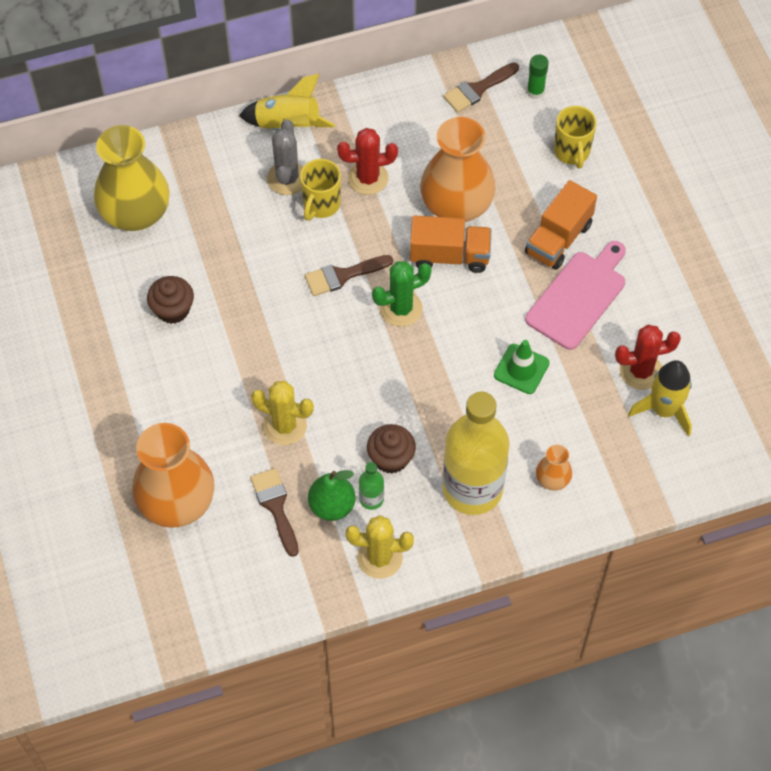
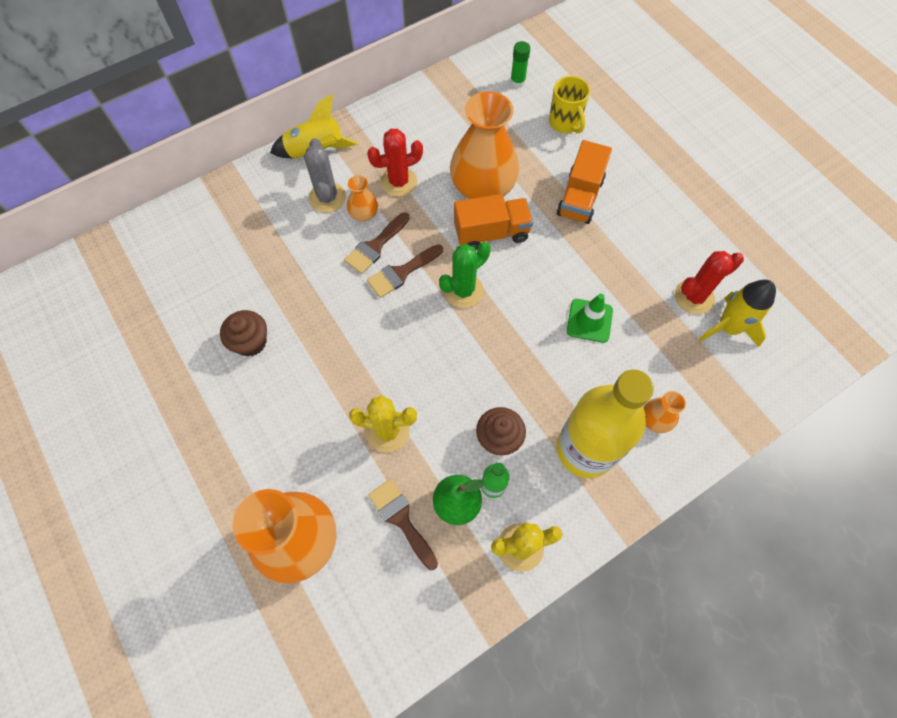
camera: 15 degrees left, 5 degrees up
(135, 212) = (195, 258): yellow vase -> none
(321, 205) = (364, 214): yellow mug -> orange vase
(477, 89) = (469, 89): brown brush -> brown brush (375, 246)
(578, 297) = (615, 243): pink cutting board -> none

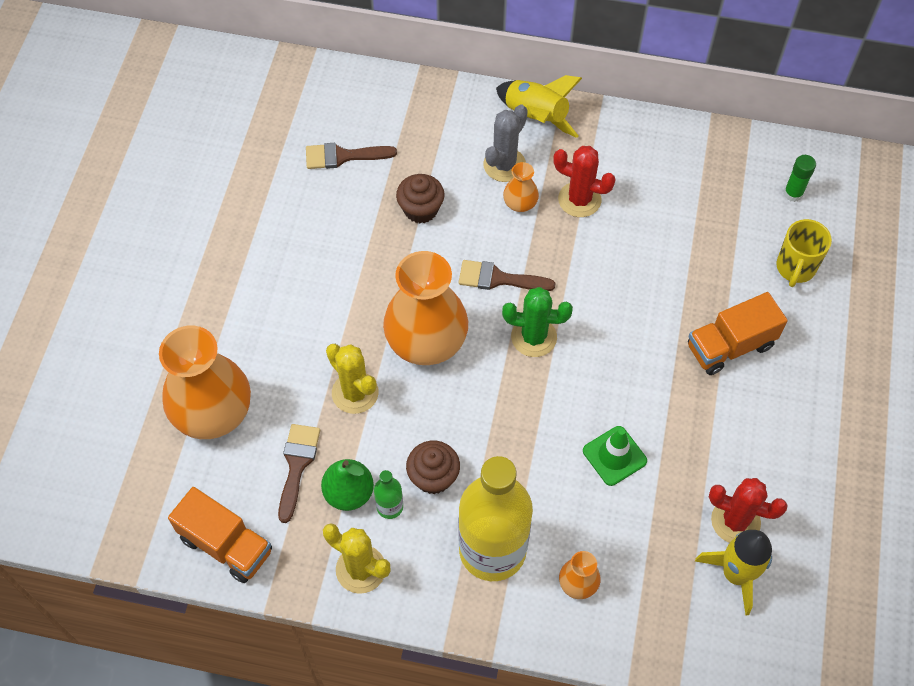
camera: 45 degrees right, 5 degrees down
(250, 342) = (325, 234): brown cupcake -> brown cupcake (421, 209)
(375, 246) = (501, 238): brown brush -> brown brush (343, 156)
(483, 187) = (649, 264): orange vase -> orange vase (426, 341)
(491, 233) = (612, 310): orange truck -> orange truck (226, 545)

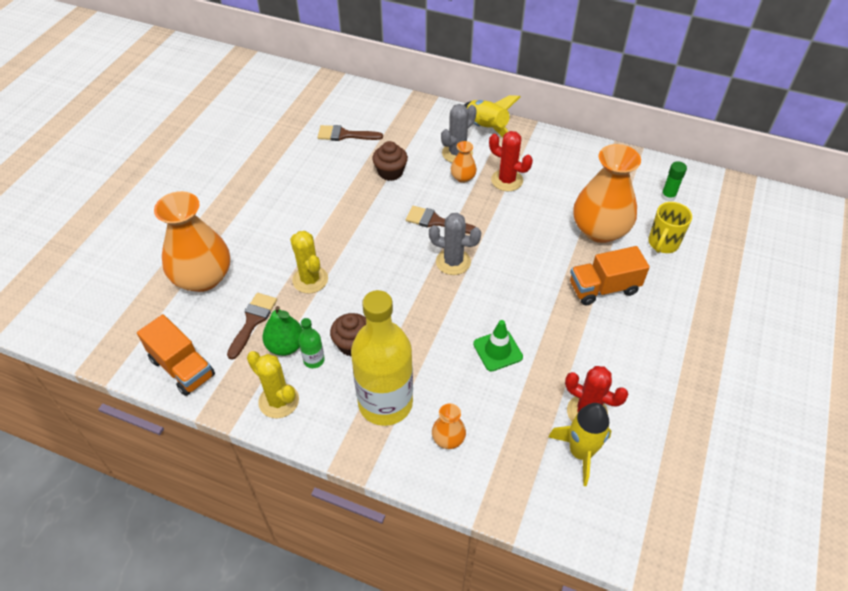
camera: 10 degrees right, 10 degrees down
(426, 341) = (372, 254): orange vase -> orange vase (599, 230)
(534, 337) = (453, 262): green cactus -> grey cactus

